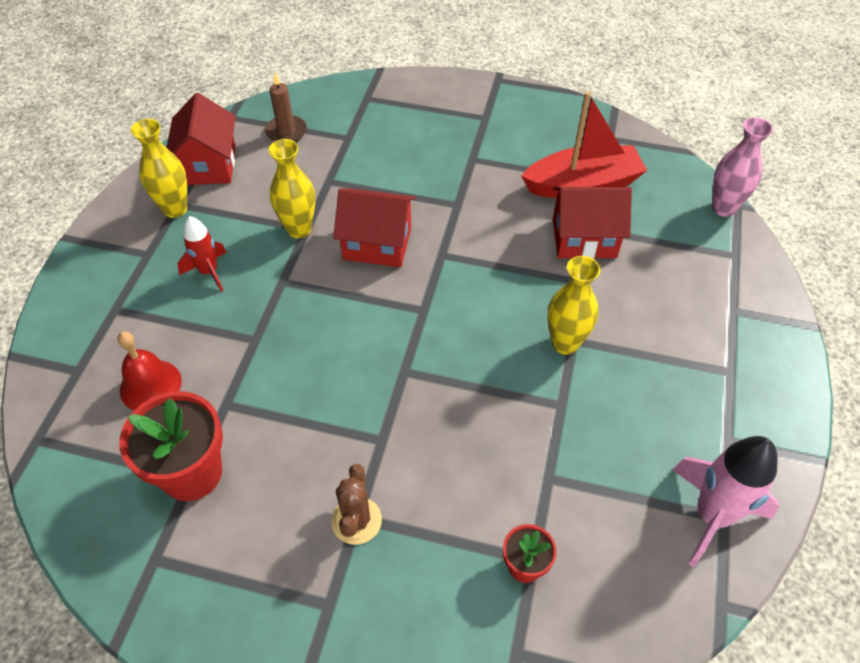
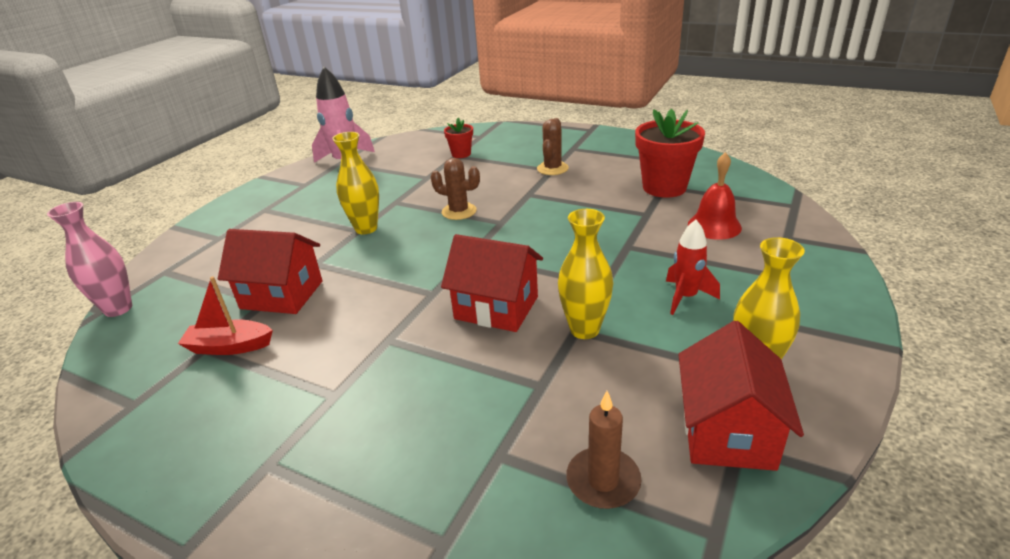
camera: 165 degrees left, 20 degrees down
(464, 389) = (459, 211): none -> brown cactus
(582, 184) = (230, 346): red boat -> red boat, size x0.59

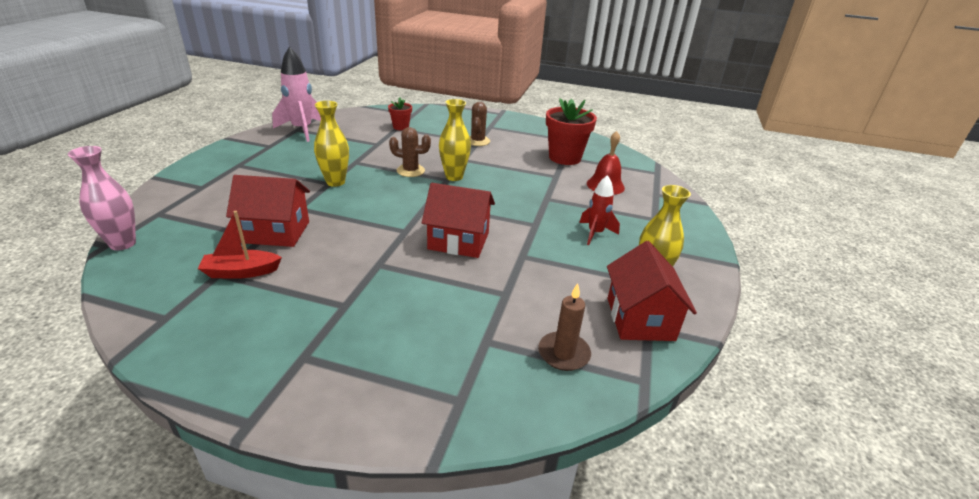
camera: 15 degrees left, 0 degrees up
(584, 329) = (528, 255): yellow vase -> yellow vase (454, 177)

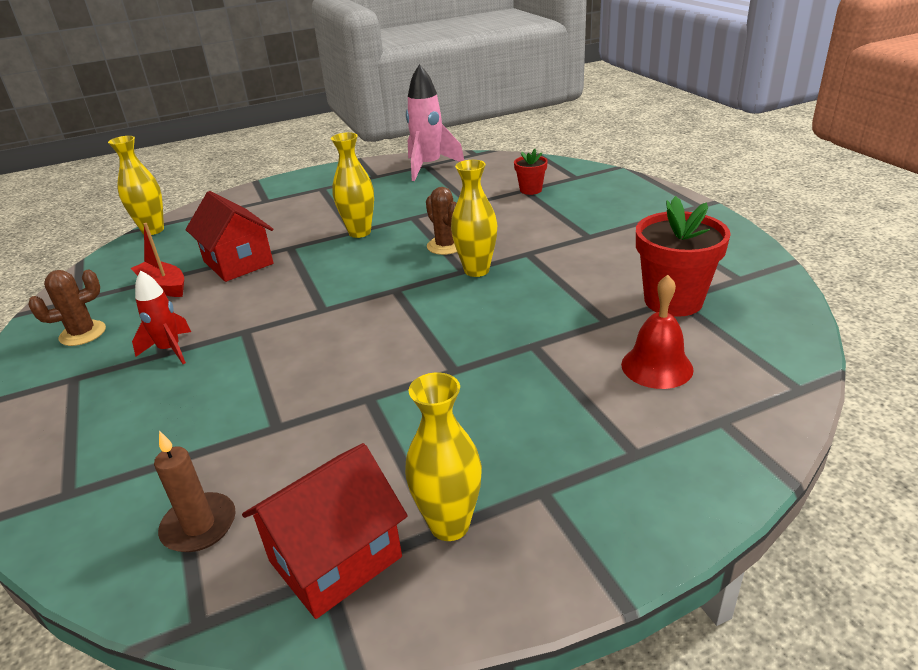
camera: 55 degrees right, 0 degrees up
(123, 244) = (153, 230): pink vase -> yellow vase
(458, 241) = (344, 345): red house -> none
(477, 141) = (590, 235): brown cactus -> brown cactus (83, 333)
(595, 233) = (503, 422): red rocket -> red rocket (170, 350)

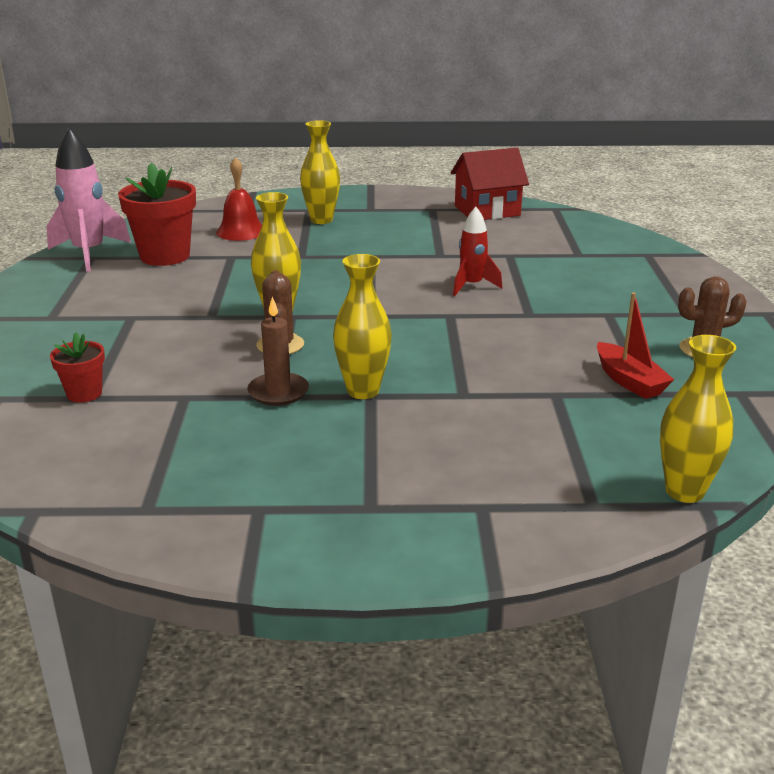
camera: 160 degrees left, 5 degrees down
(170, 350) = (601, 315): red rocket -> red rocket (472, 286)
(199, 525) = (558, 230): brown candle -> brown candle (278, 392)
(238, 262) = (535, 389): red house -> none
(429, 167) = (148, 500): pink rocket -> pink rocket (89, 254)
(449, 525) = (425, 209): yellow vase -> yellow vase (321, 220)

